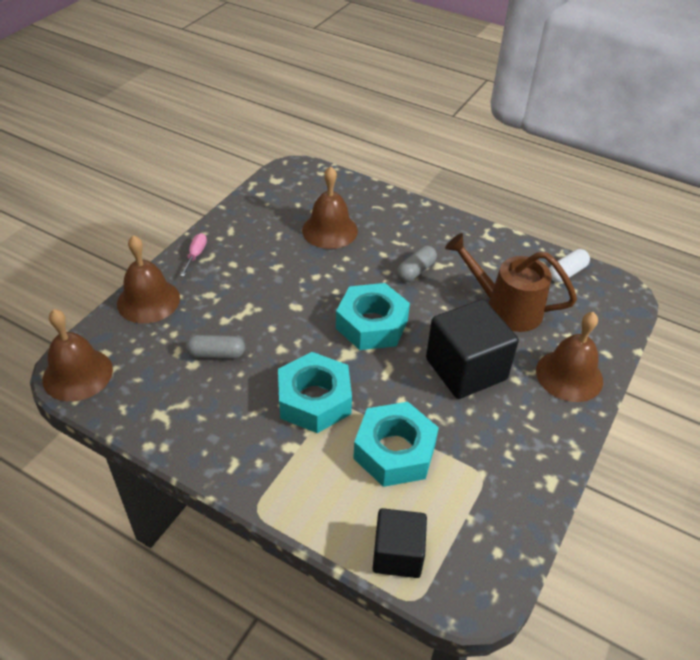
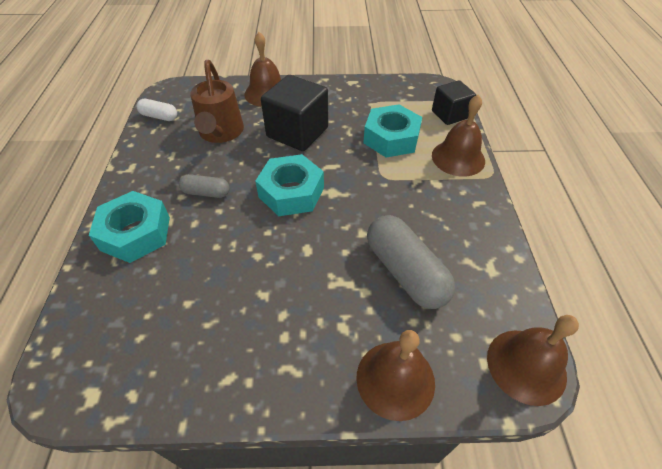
camera: 120 degrees left, 5 degrees up
(195, 255) = (295, 385): pink screwdriver -> none
(216, 354) = (405, 272): grey capsule -> grey capsule, size x1.87
(314, 400) = (390, 189): turquoise nut -> turquoise nut (136, 233)
(329, 230) = (177, 280): brown bell -> brown bell (458, 158)

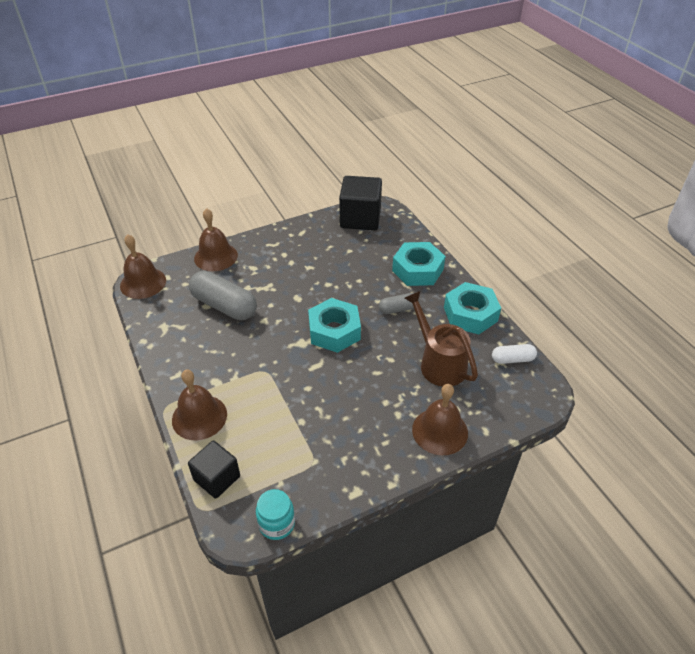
camera: 155 degrees right, 5 degrees down
(297, 132) = (369, 390): black cube -> black cube (360, 218)
(391, 138) = (273, 417): turquoise nut -> turquoise nut (470, 314)
(413, 82) = (277, 524): none -> turquoise jar

